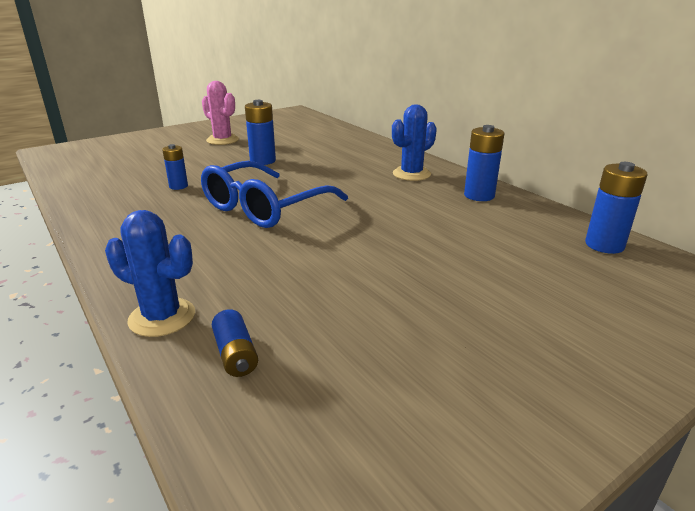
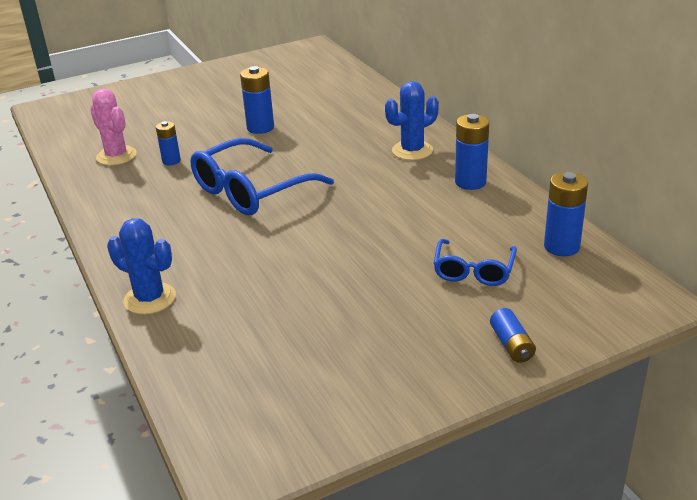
camera: 10 degrees right, 5 degrees up
(222, 140) = (222, 95): pink cactus -> pink cactus (116, 156)
(236, 354) = (203, 331): blue battery -> blue battery (511, 345)
(531, 271) = (473, 271): none -> blue glasses

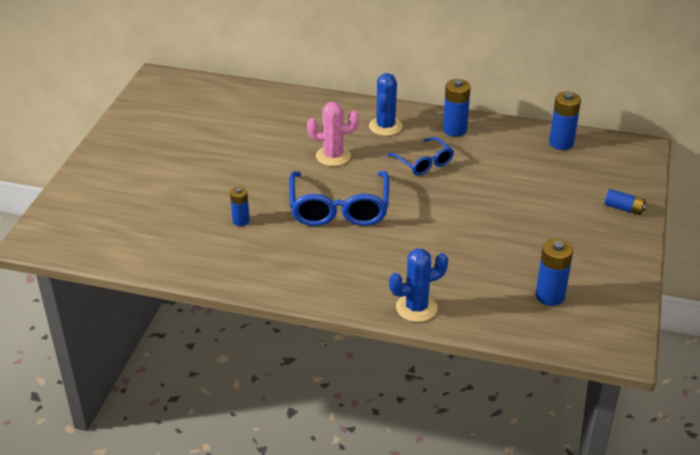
camera: 50 degrees left, 5 degrees up
(116, 156) = (190, 241): pink cactus -> pink cactus (333, 156)
(260, 128) = (254, 162): blue battery -> blue battery (550, 296)
(473, 271) = (546, 181): blue glasses -> blue glasses (423, 163)

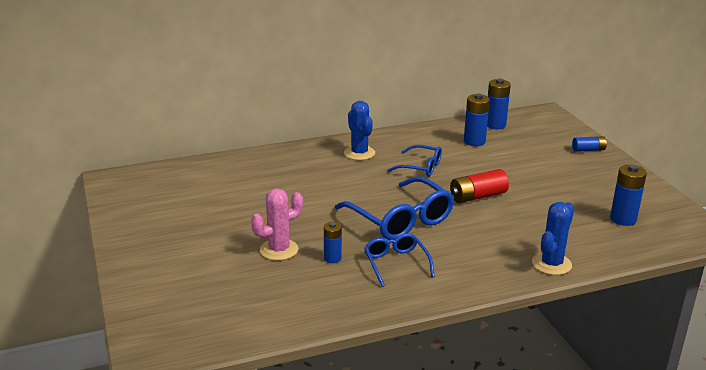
camera: 35 degrees left, 10 degrees down
(284, 247) = (396, 263): none -> blue glasses
(333, 156) = (346, 186): pink cactus -> pink cactus (279, 250)
(438, 214) = (477, 196): none -> red battery
(454, 130) = (413, 139): blue battery -> blue battery (474, 141)

